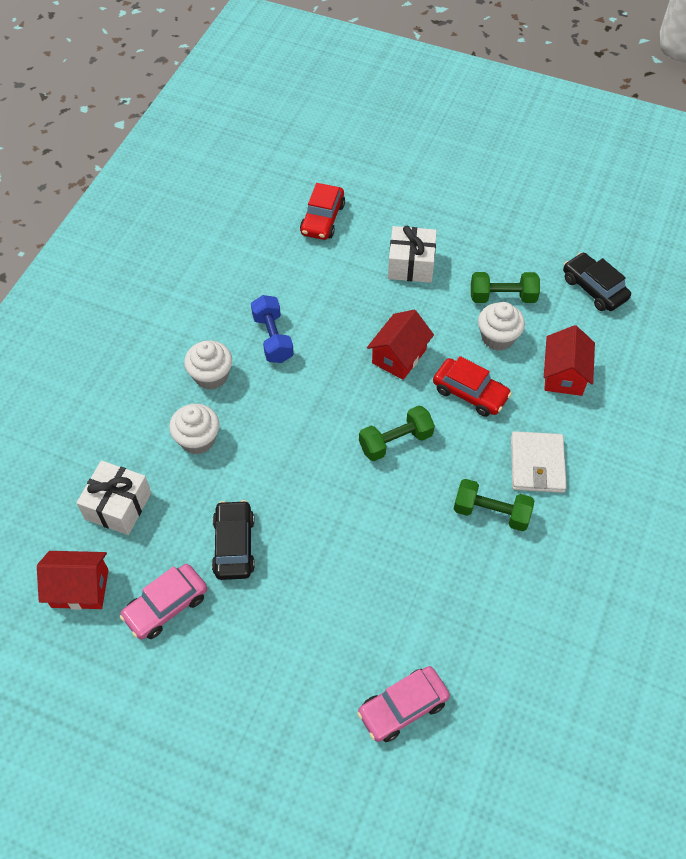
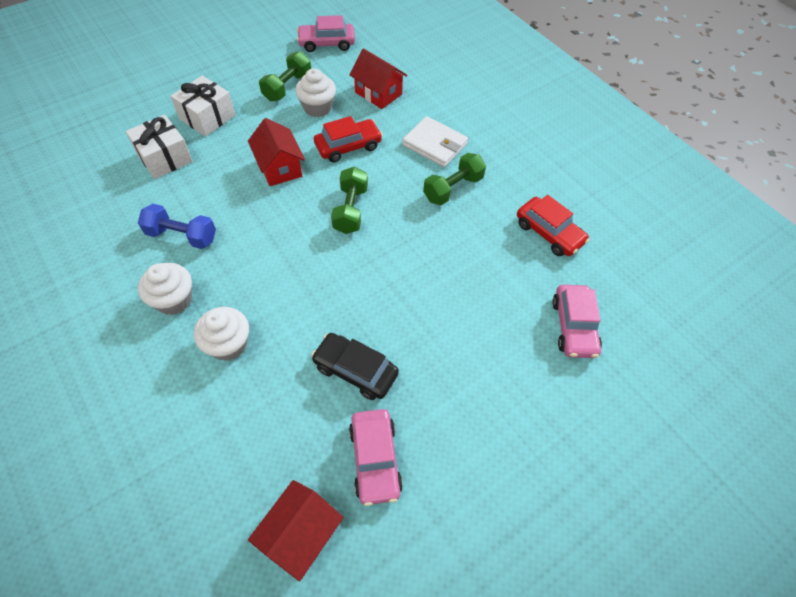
camera: 60 degrees left, 0 degrees up
(118, 506) = (239, 450): white gift -> white gift (165, 158)
(322, 219) = (105, 143): red car -> red car (549, 233)
(594, 288) = (327, 43): black car -> pink car

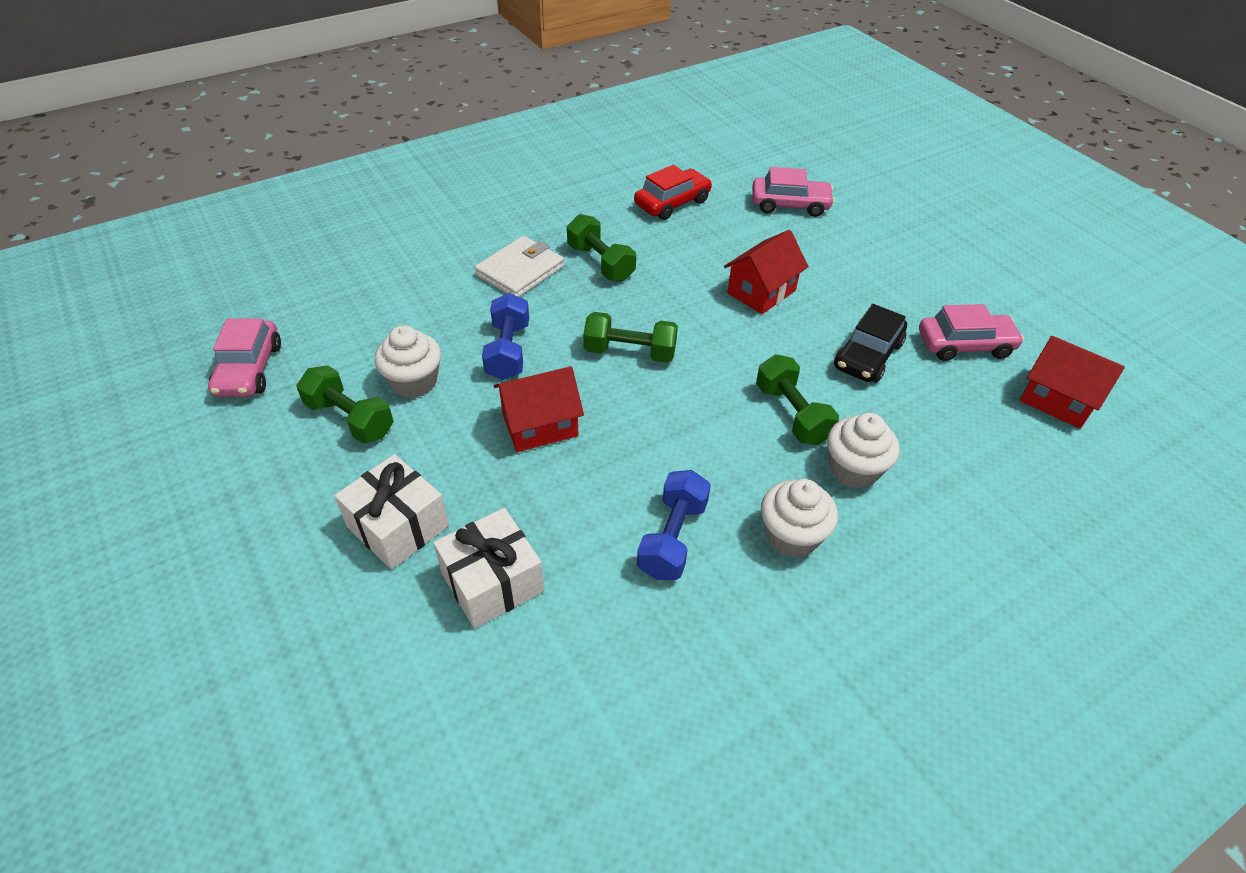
camera: 85 degrees left, 10 degrees down
(287, 308) = (792, 414): none -> green dumbbell
(348, 146) = (508, 351): red car -> blue dumbbell
(378, 93) = (400, 316): red house -> red house (761, 292)

